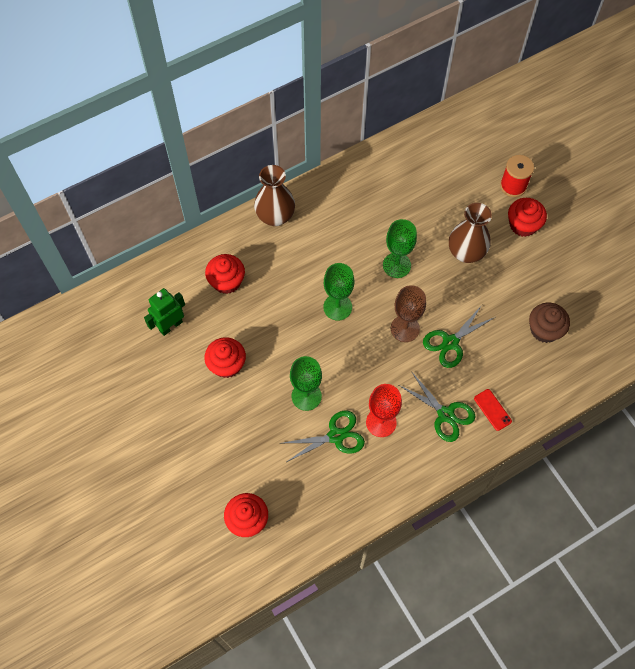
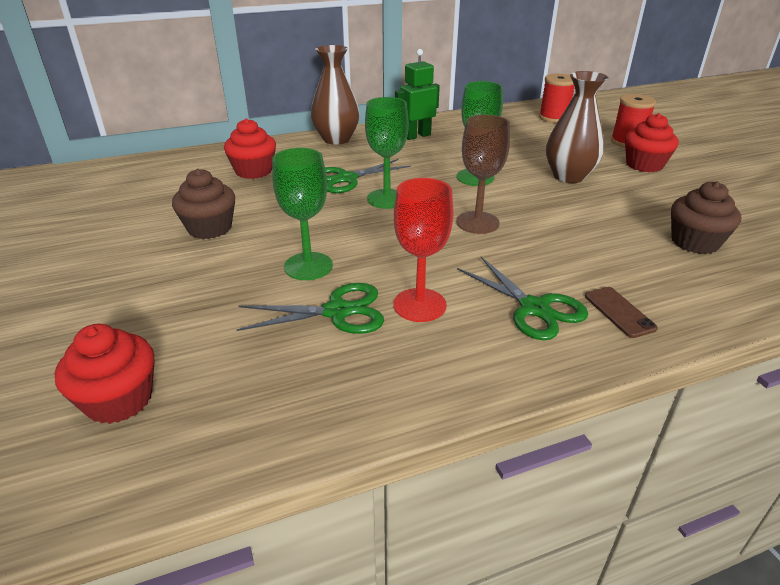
camera: 10 degrees right, 30 degrees down
(170, 326) = (160, 193): green robot -> green robot (417, 136)
(227, 364) = (209, 228): red cupcake -> brown cupcake
(450, 342) = (545, 240): green scissors -> green scissors (346, 179)
(453, 145) = (553, 118): none -> red spool
(492, 410) = (619, 312): red phone -> brown phone

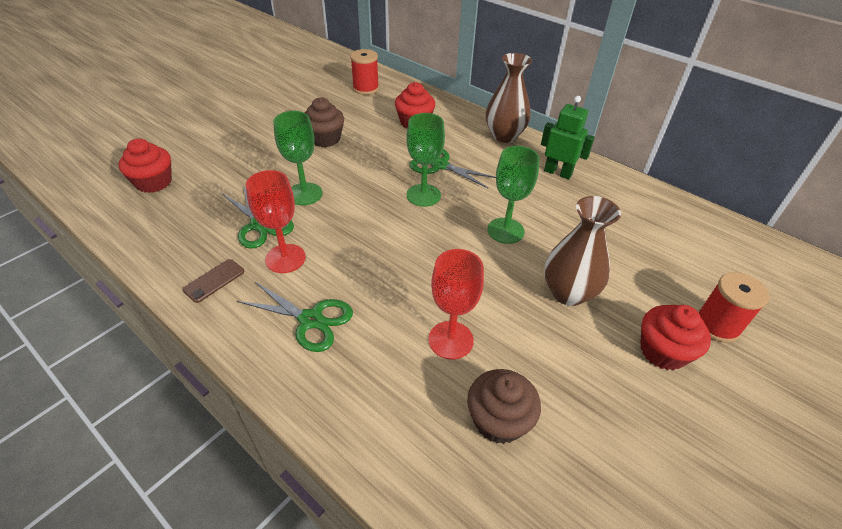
camera: 60 degrees right, 10 degrees up
(477, 222) = (422, 255): brown goblet -> none
(534, 308) = (311, 320): green scissors -> green scissors turned 90 degrees counterclockwise
(553, 118) = (717, 249): red spool -> red spool (366, 88)
(599, 239) = (450, 340): none -> red goblet
(619, 312) = (332, 375): brown phone -> brown phone (214, 280)

